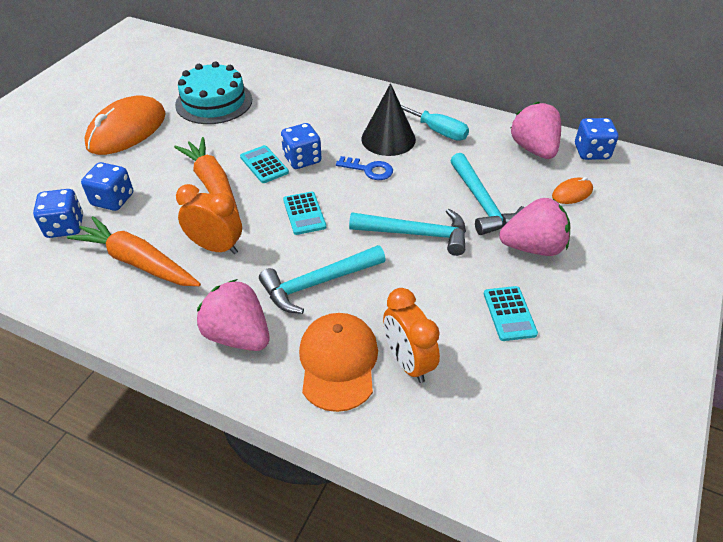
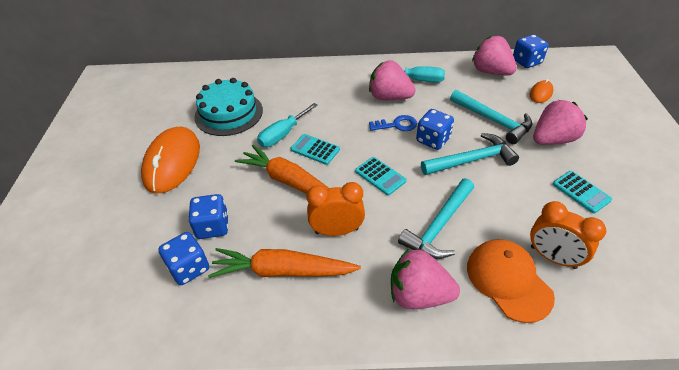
camera: 25 degrees left, 0 degrees up
(246, 139) = (282, 134): none -> turquoise screwdriver
(302, 159) = (340, 135): blue dice -> blue dice (433, 140)
(388, 139) = (389, 97): black cone -> pink strawberry

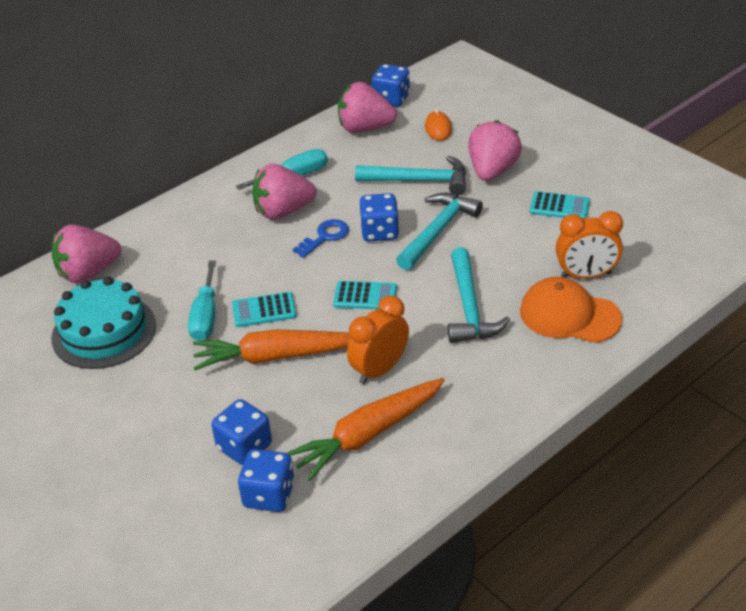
camera: 40 degrees left, 5 degrees down
(172, 162) = (104, 421): orange mouse -> none
(418, 295) = (510, 372): pink strawberry -> pink strawberry (88, 273)

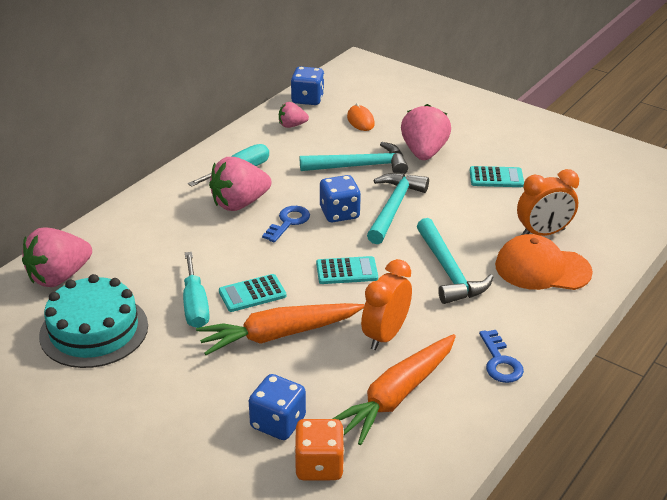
camera: 15 degrees left, 5 degrees down
(269, 495) = (319, 465): blue dice -> orange dice
(365, 128) = (292, 125): pink strawberry -> pink strawberry, size x0.54
(486, 412) = (500, 361): none -> blue key

